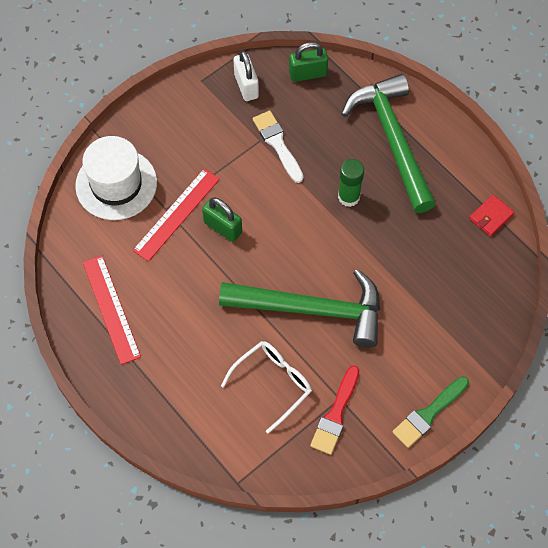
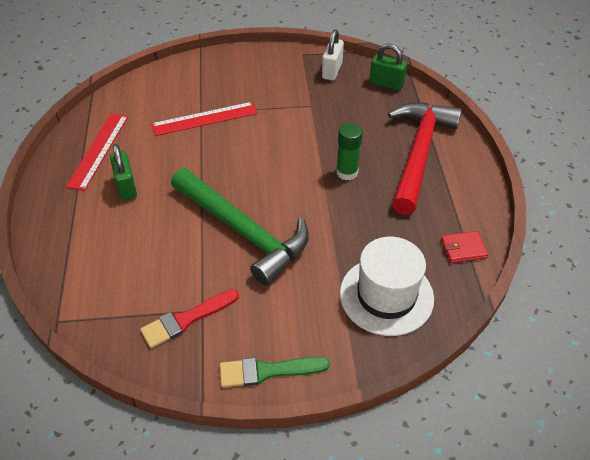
camera: 35 degrees right, 15 degrees down
(116, 184) = (182, 82): white hat -> white hat (386, 295)
(223, 227) = (229, 143): green padlock -> green padlock (126, 187)
(272, 384) = (159, 265): white glasses -> none
(277, 144) = (322, 113): white brush -> none
(392, 140) = (418, 154): green hammer -> red hammer

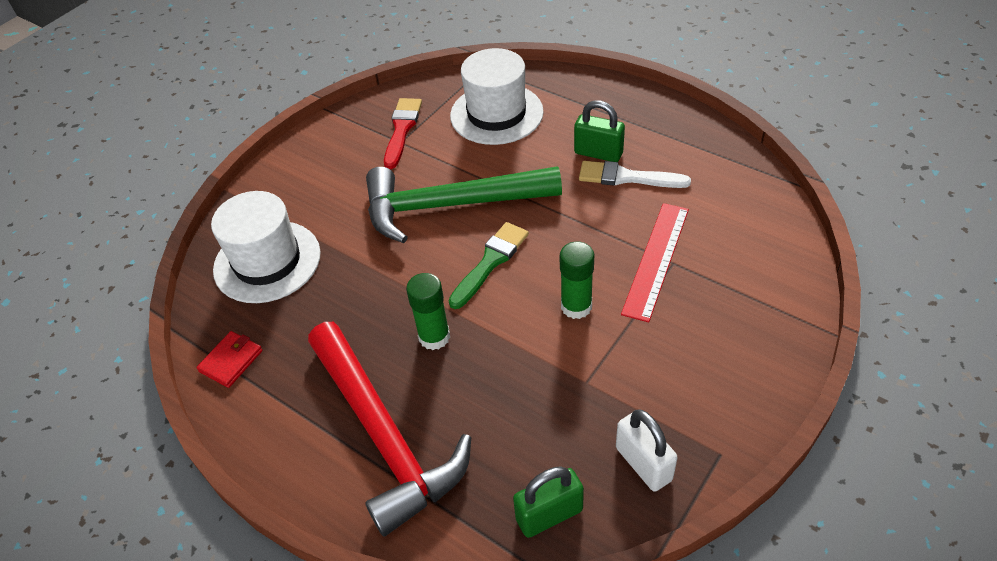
camera: 135 degrees right, 0 degrees up
(98, 150) = (678, 154): red ruler -> none
(120, 269) = (496, 114): none -> white hat
(141, 162) = (627, 177): none -> white brush
(267, 371) = (305, 151): green brush -> green brush (490, 262)
(268, 131) = (576, 306): none -> green glue stick

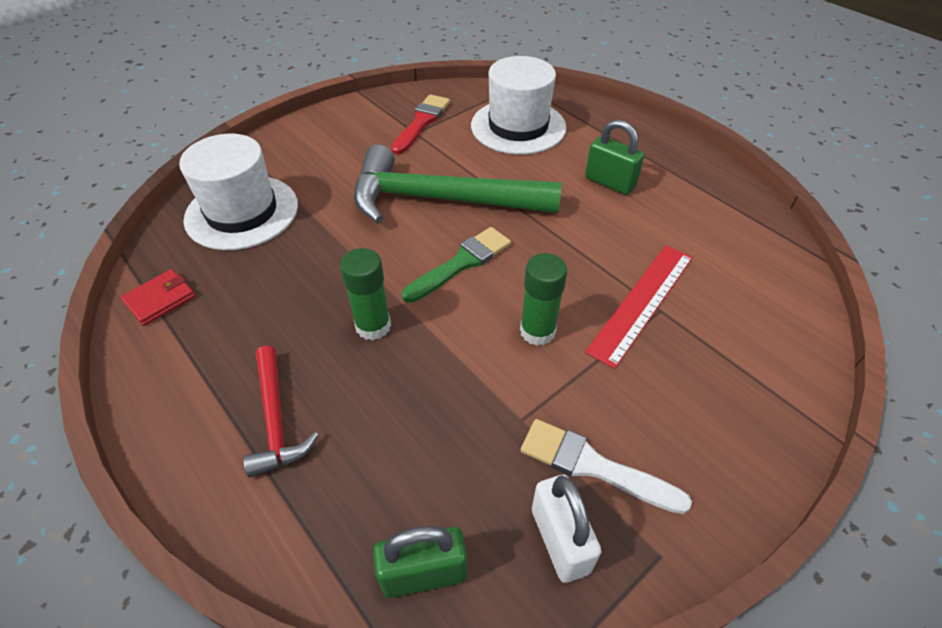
camera: 10 degrees right, 0 degrees up
(384, 434) = (276, 419): red hammer -> red hammer, size x0.51
(627, 177) = (633, 211): white brush -> white brush (593, 466)

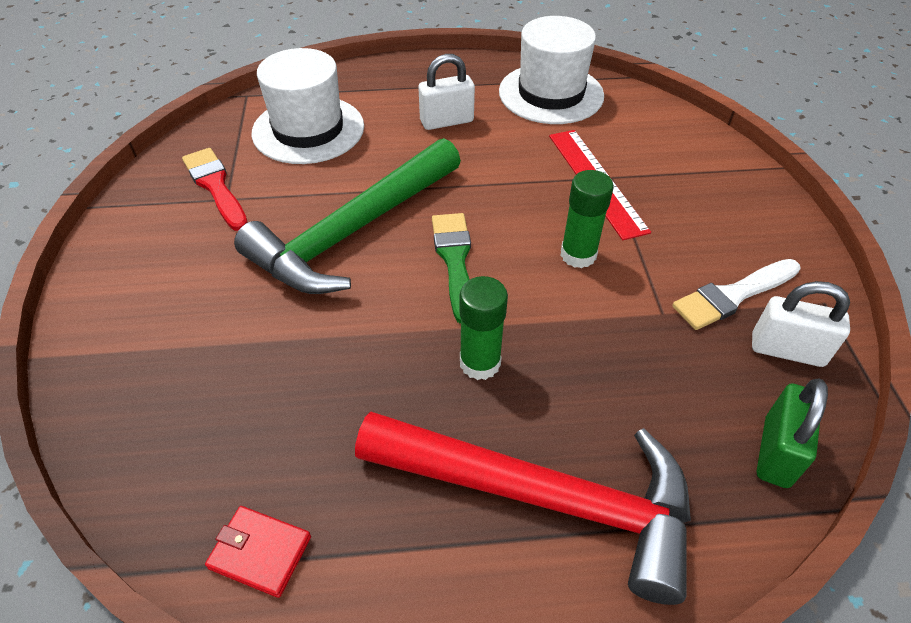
camera: 55 degrees left, 0 degrees up
(160, 299) = (260, 552): red wallet -> red wallet turned 60 degrees counterclockwise
(242, 212) = (186, 405): white hat -> white hat (551, 94)
(276, 419) = (542, 497): red hammer -> red hammer, size x1.98
(610, 182) = (446, 121): green padlock -> white padlock

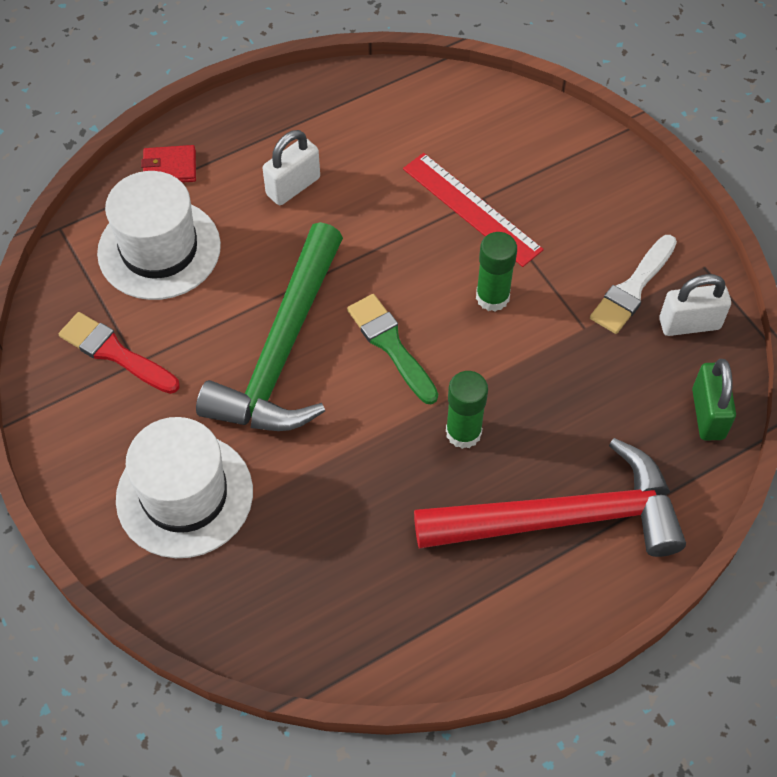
camera: 25 degrees left, 10 degrees up
(260, 552) = (388, 643): red wallet -> red wallet (170, 167)
(551, 94) = (377, 111): white hat -> white hat (184, 495)

